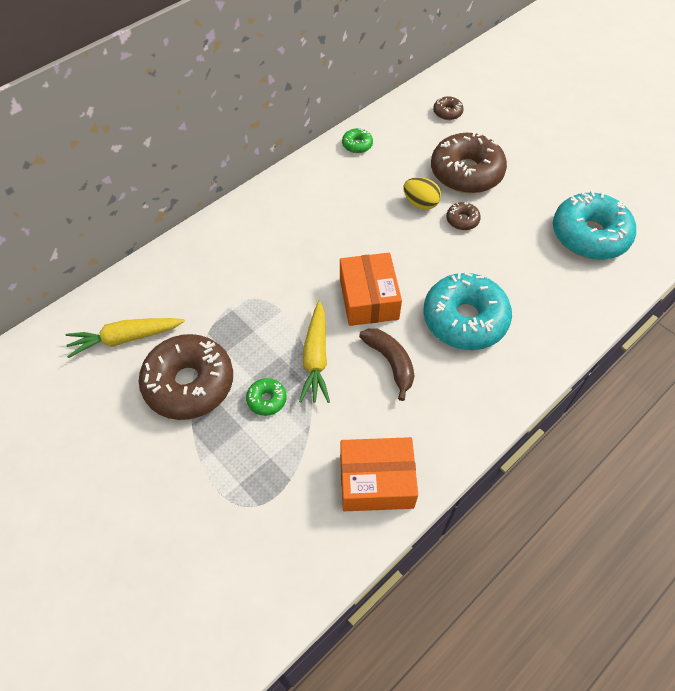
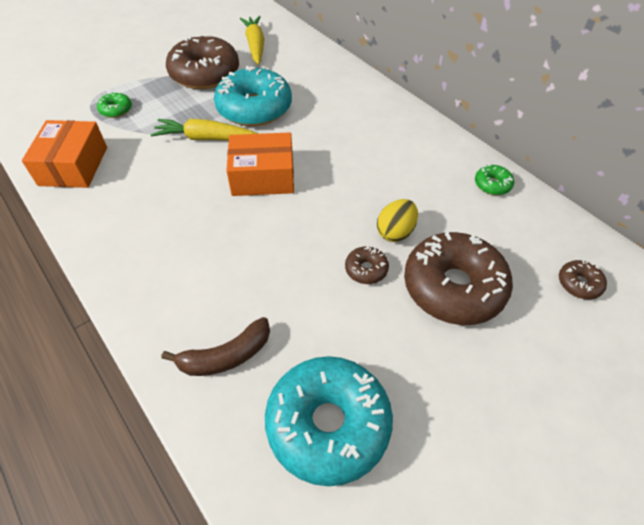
camera: 95 degrees right, 5 degrees down
(267, 400) = (175, 110): green donut -> green donut (116, 110)
(390, 362) = (184, 185): brown banana -> brown banana (226, 356)
(464, 319) = (217, 249): turquoise donut -> turquoise donut (254, 108)

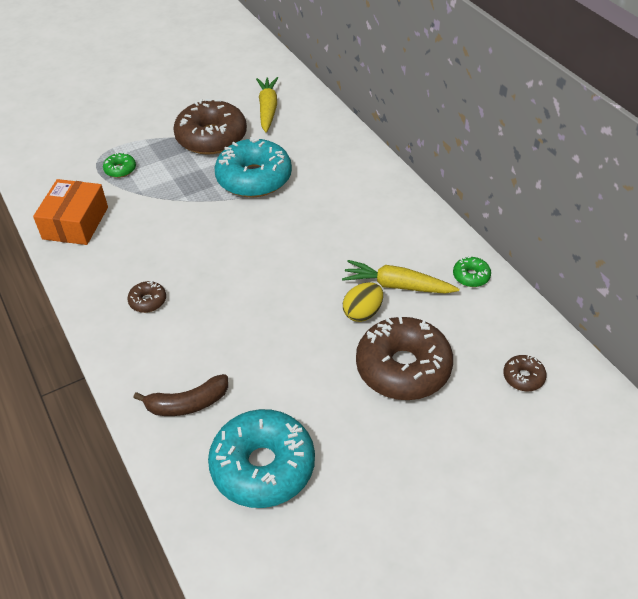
camera: 10 degrees right, 5 degrees down
(205, 138) = (201, 206): yellow carrot -> yellow carrot (397, 286)
(263, 176) = (249, 248): orange box -> none
(366, 269) = (326, 344): brown donut -> brown donut (148, 301)

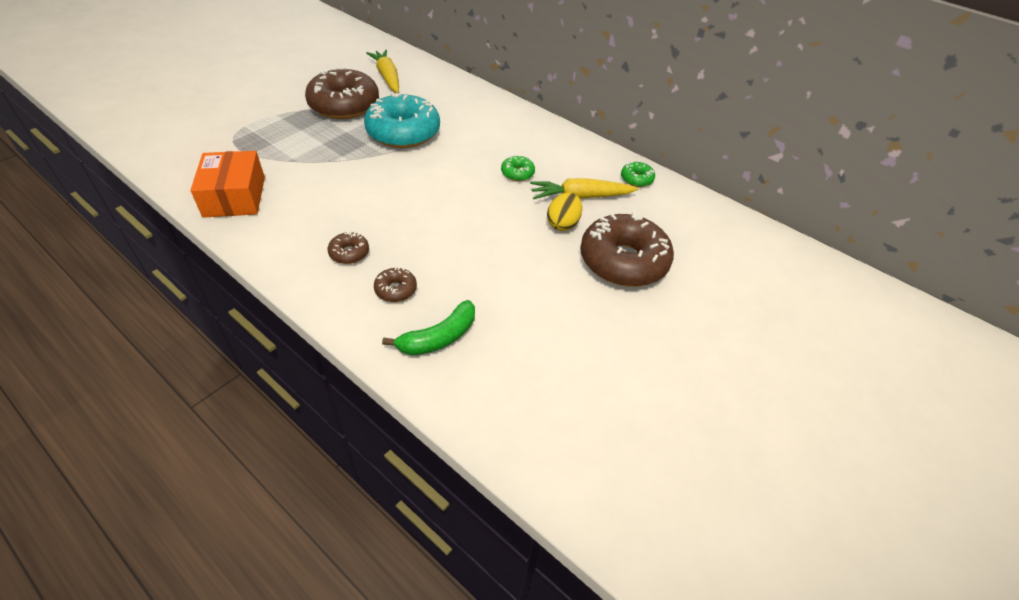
camera: 25 degrees left, 0 degrees up
(120, 170) = (262, 143): green donut -> green donut (517, 173)
(187, 404) = (439, 338): brown banana -> green banana
(263, 466) = (545, 376): turquoise donut -> none
(523, 377) = (724, 247): brown donut -> brown donut (396, 290)

